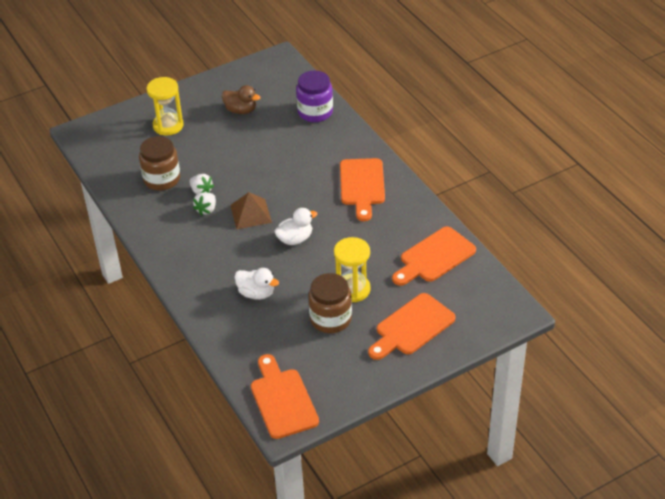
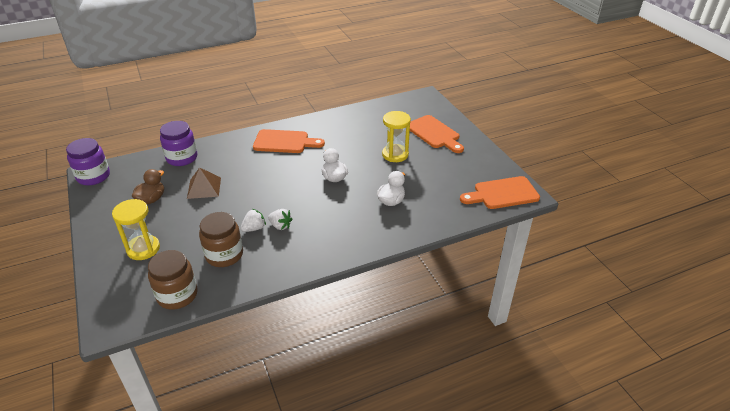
camera: 85 degrees left, 5 degrees down
(250, 214) = (295, 200): brown pyramid -> brown pyramid (204, 188)
(273, 62) = (93, 176): none -> purple jar
(330, 319) = (423, 166): brown jar -> brown jar (177, 295)
(434, 257) = (370, 119): orange cutting board -> none

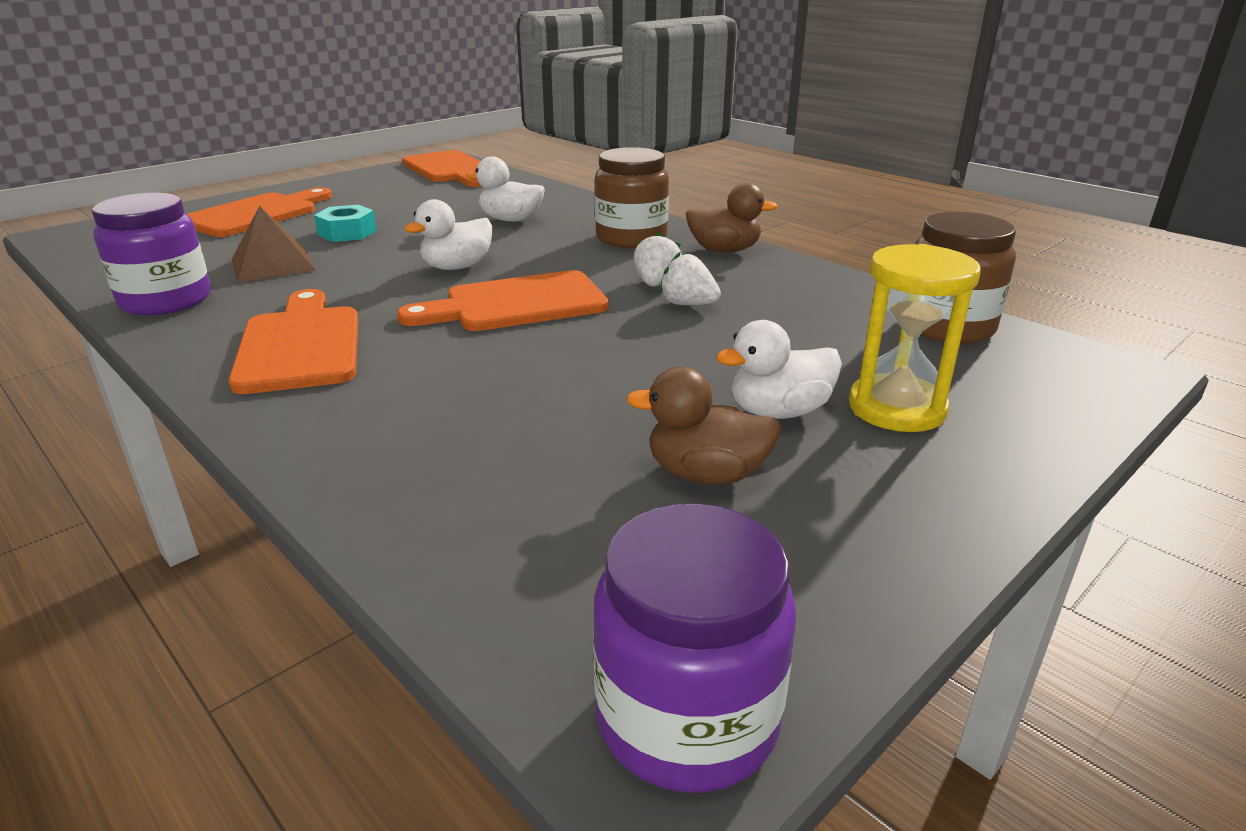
camera: 110 degrees left, 10 degrees down
(165, 223) = (778, 412): none -> white duck
(182, 158) = (436, 500): purple jar -> purple jar (166, 301)
(204, 188) = (586, 402): brown pyramid -> brown pyramid (273, 264)
(224, 255) = (794, 313): brown jar -> brown jar (631, 238)
(286, 186) = (516, 304): none -> orange cutting board
(306, 260) = (724, 250): none -> brown duck
(395, 154) = (347, 233): yellow hourglass -> turquoise nut

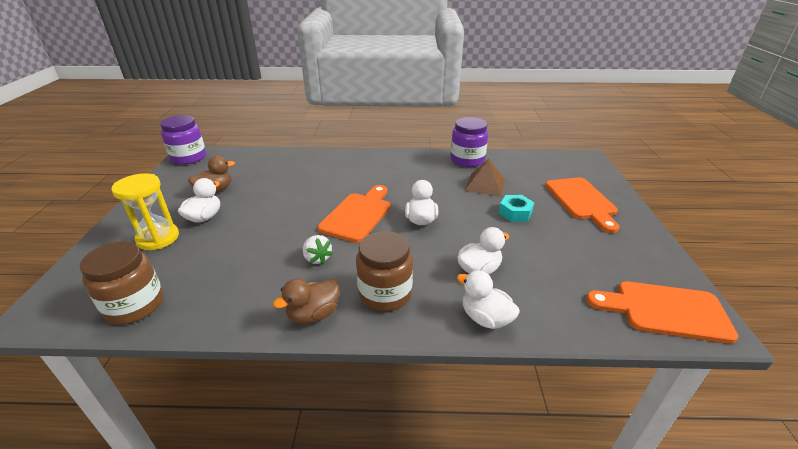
camera: 135 degrees right, 5 degrees up
(300, 345) = (390, 169): orange cutting board -> none
(578, 204) = (485, 318): none -> white duck
(688, 304) = (286, 252): white strawberry -> none

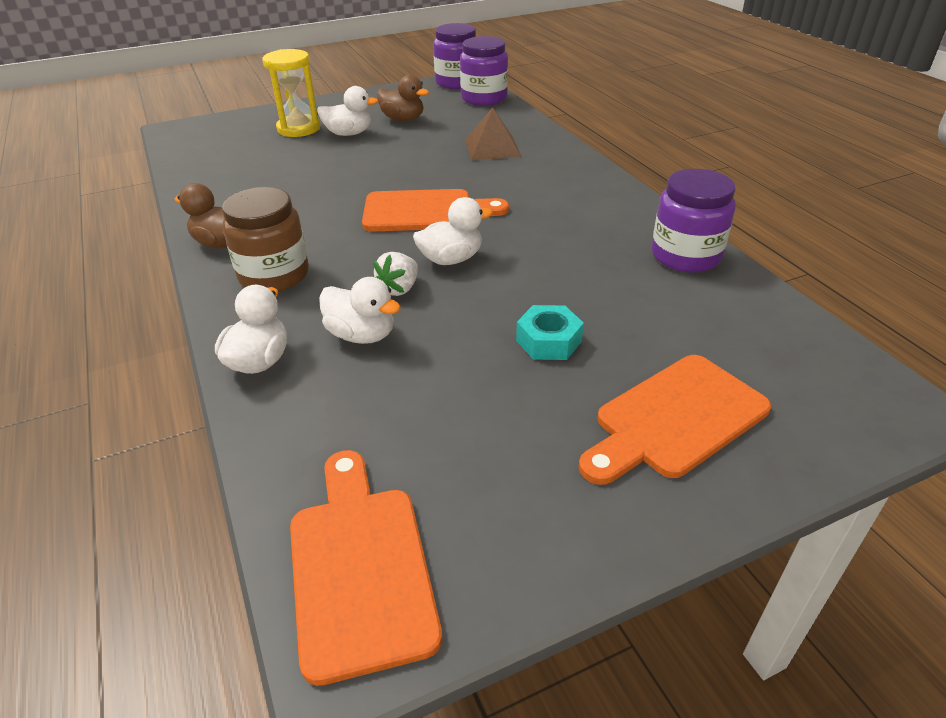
camera: 65 degrees right, 5 degrees up
(135, 305) = (200, 158): brown jar -> none
(230, 156) = (484, 98): none -> purple jar
(317, 258) = (316, 215): white strawberry -> white strawberry (399, 289)
(485, 185) = (615, 292): brown pyramid -> brown pyramid (492, 148)

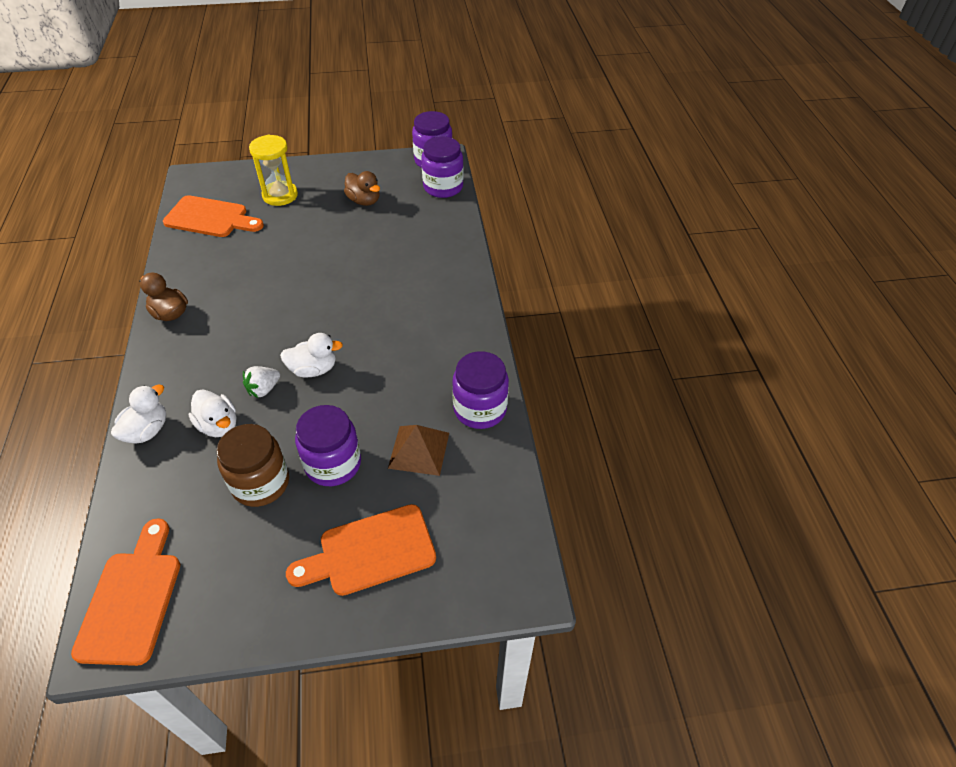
camera: 15 degrees right, 10 degrees up
(274, 275) = (190, 354): brown jar -> brown jar (260, 483)
(348, 134) = (314, 210): white duck -> none
(425, 211) = (323, 314): orange cutting board -> orange cutting board (210, 218)
(492, 148) = (413, 253): brown pyramid -> brown pyramid (419, 450)
(548, 341) = (333, 464): turquoise nut -> purple jar

